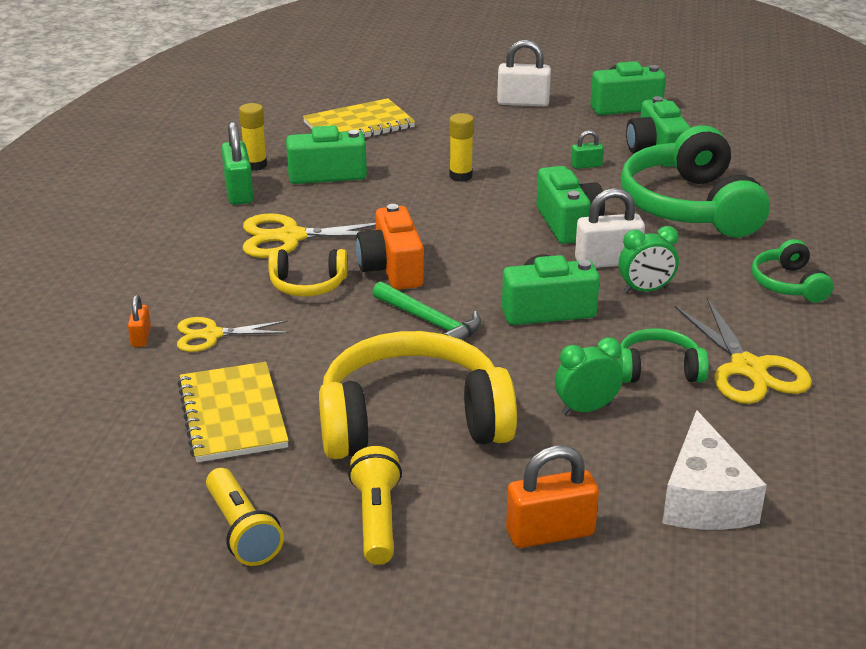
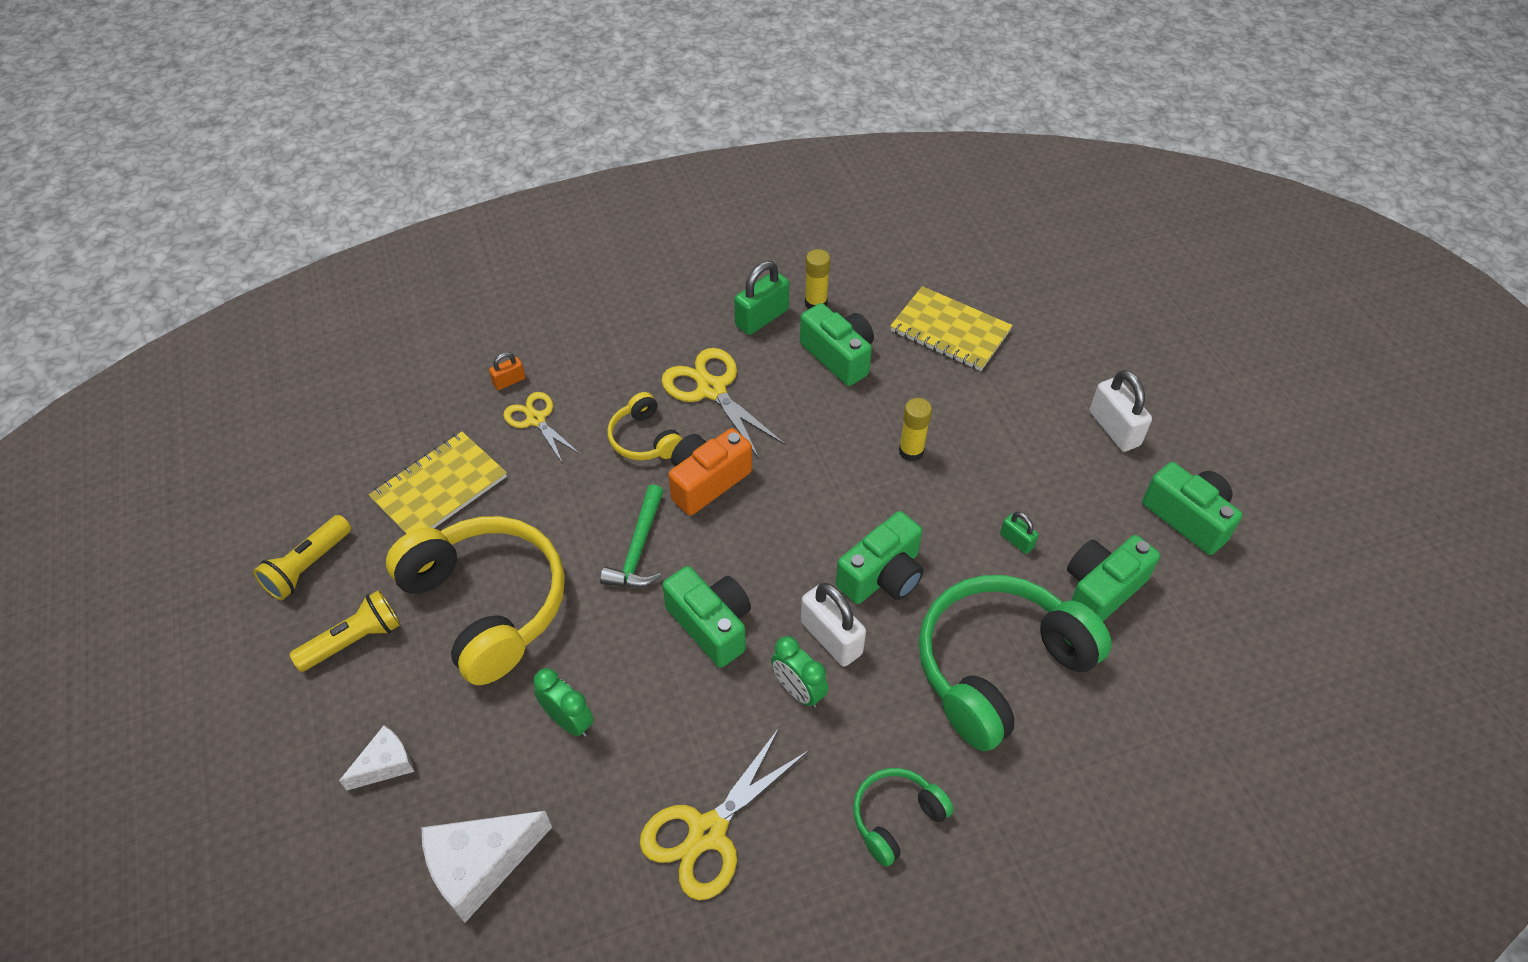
camera: 60 degrees right, 20 degrees up
(550, 533) = (385, 764): orange padlock -> white cheese
(658, 370) = (662, 755): green headphones -> none

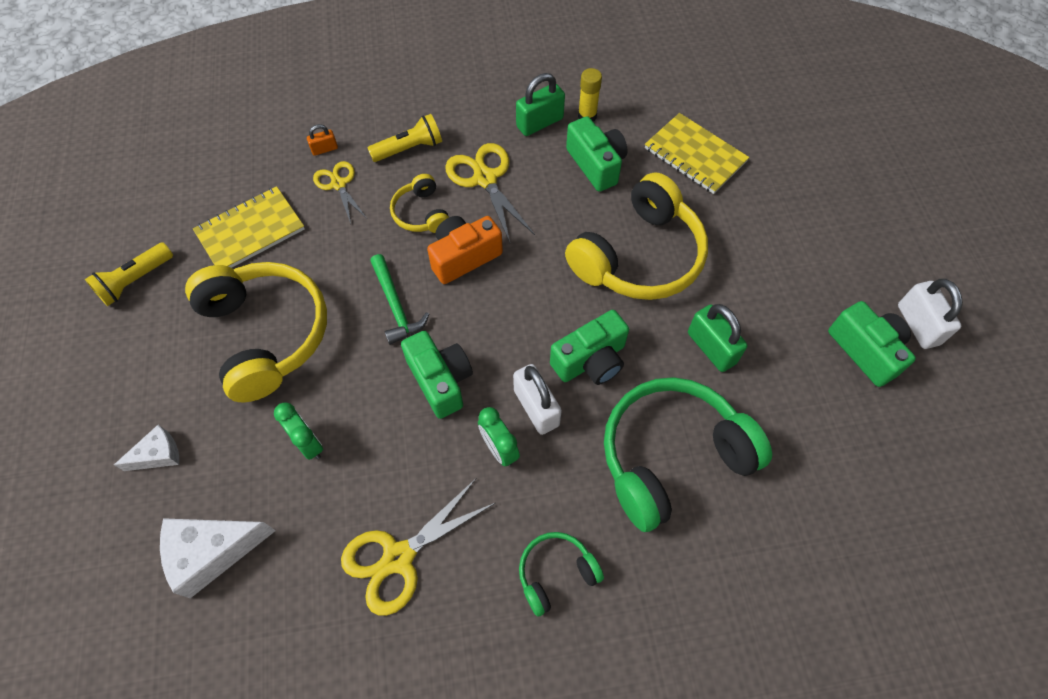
camera: 10 degrees right, 10 degrees up
(354, 640) = (157, 348): yellow flashlight -> yellow flashlight (409, 148)
(638, 549) = (395, 306): green hammer -> green hammer turned 45 degrees counterclockwise
(911, 451) = (638, 256): yellow glue stick -> yellow headphones
(1016, 541) = (711, 348): green padlock -> green padlock, size x1.86
(1101, 590) = (775, 402): green camera -> none
(1114, 429) = (818, 261): white padlock -> white padlock (917, 325)

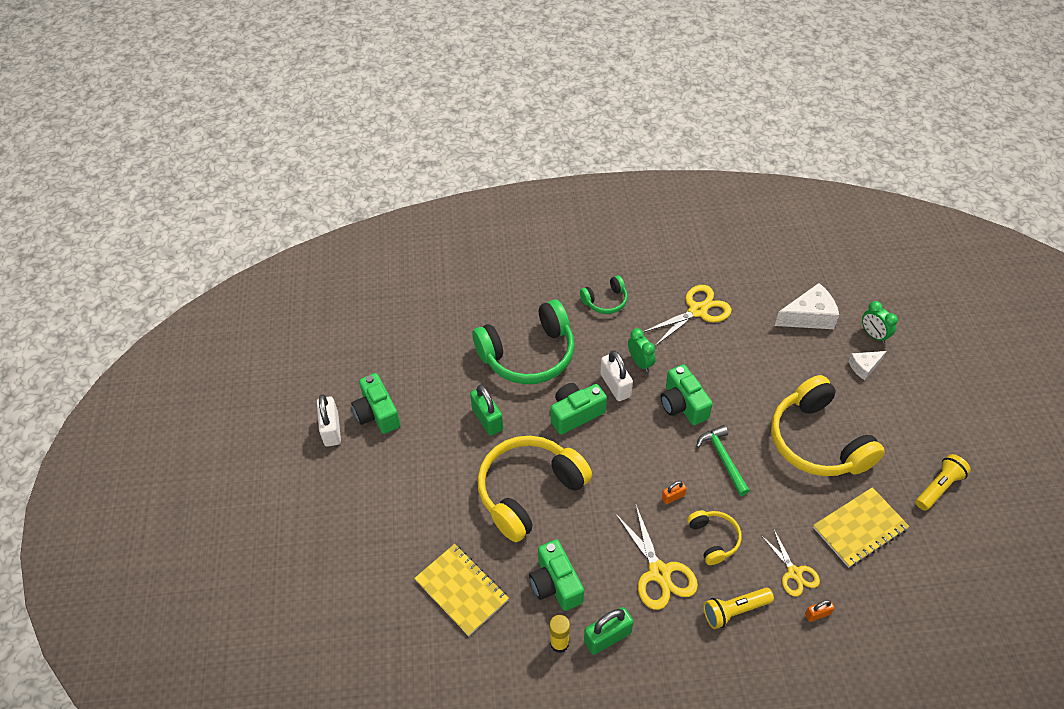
camera: 175 degrees left, 10 degrees down
(308, 443) = (766, 370): green clock -> green clock (873, 335)
(464, 257) = (673, 497): orange camera -> orange padlock

